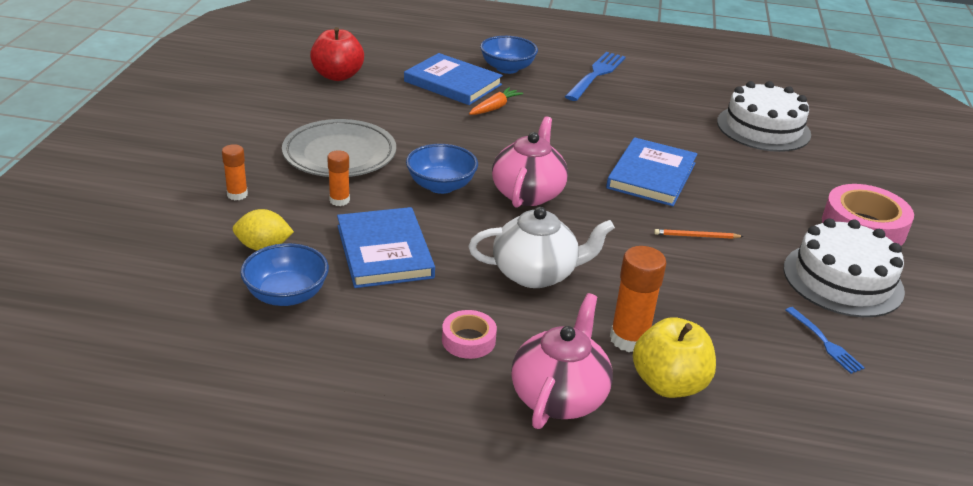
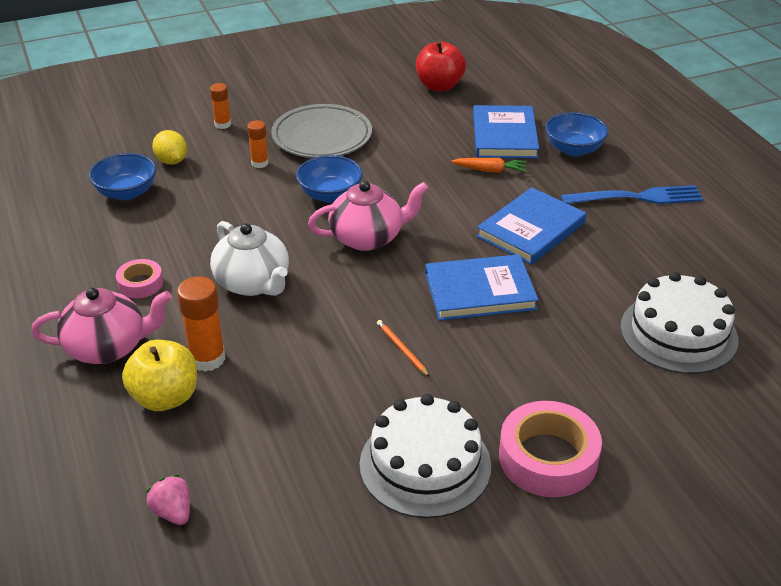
camera: 60 degrees right, 5 degrees up
(384, 251) = (214, 207): blue book -> blue book (531, 229)
(825, 342) = (303, 476): blue fork -> none
(834, 432) = (173, 512): none -> pink strawberry

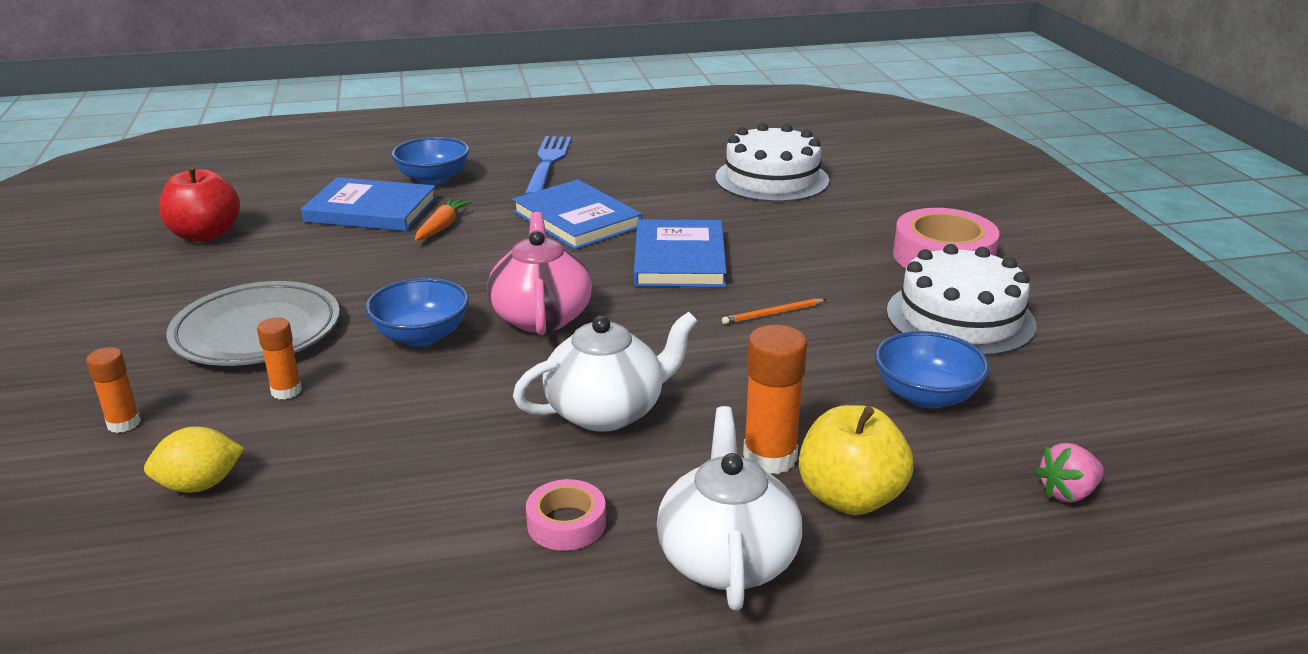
camera: 80 degrees left, 10 degrees down
(108, 347) = (727, 559): pink teapot -> white teapot
(126, 193) = (268, 542): blue bowl -> blue bowl (926, 396)

